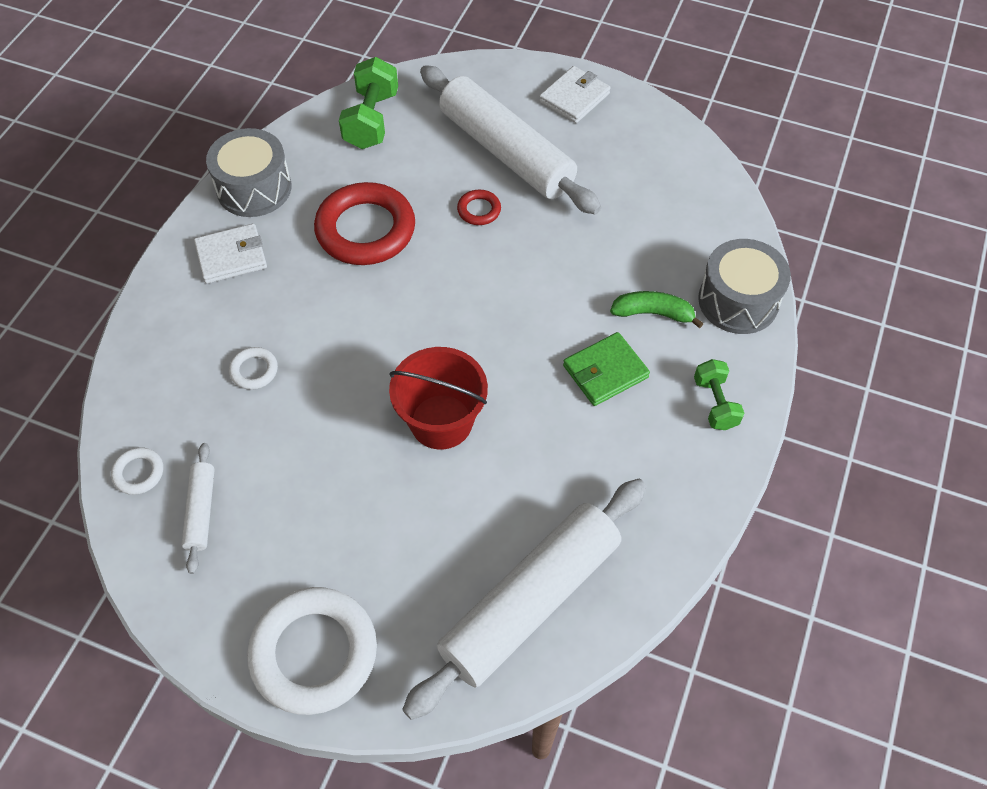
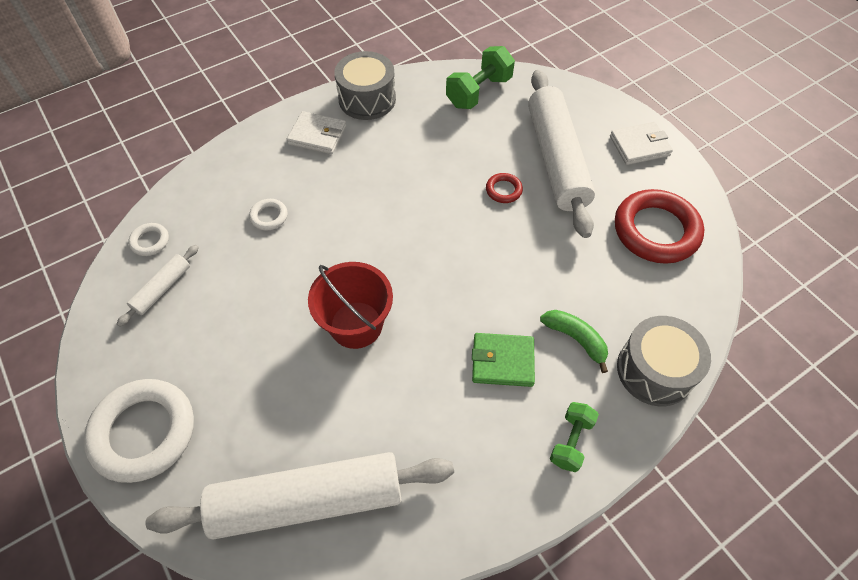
camera: 35 degrees right, 0 degrees up
(365, 230) = (415, 163): red ring -> red ring (656, 230)

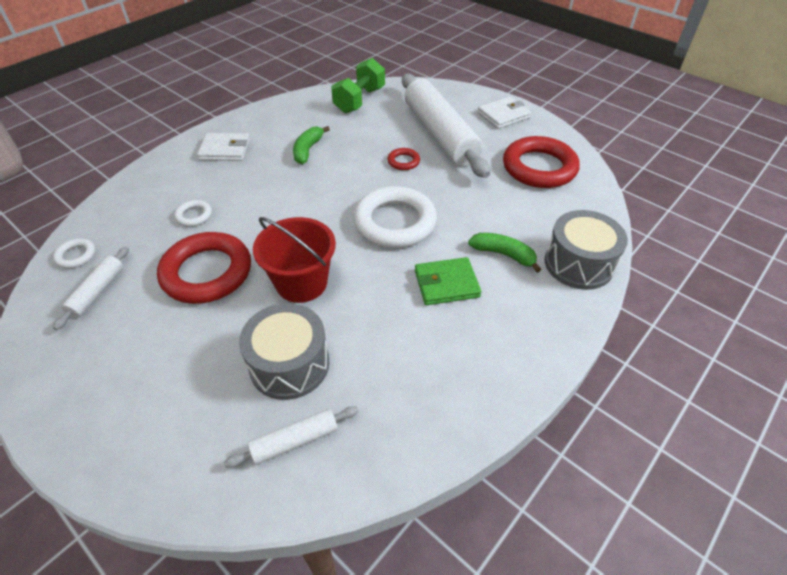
camera: 15 degrees left, 10 degrees down
(144, 432) = (101, 420): white ring -> white ring (395, 222)
(267, 290) = (207, 272): none -> red ring
(308, 501) = (295, 441): white rolling pin -> white rolling pin, size x0.44
(367, 99) = (264, 118): grey drum -> grey drum (289, 364)
(404, 153) = (308, 150): none -> green banana
(570, 441) = (529, 332): green dumbbell -> none

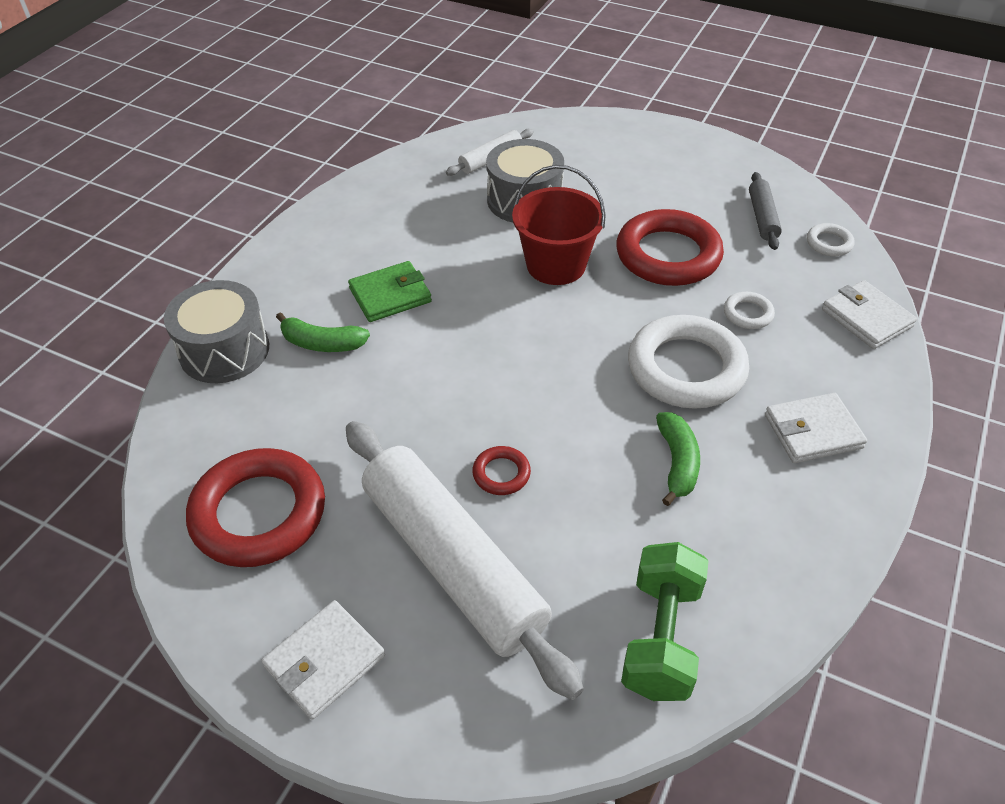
camera: 165 degrees right, 0 degrees up
(97, 292) = (762, 217): white rolling pin -> grey rolling pin
(123, 198) = (866, 318): none -> white wallet
(395, 222) = (476, 359): white ring -> white ring (686, 368)

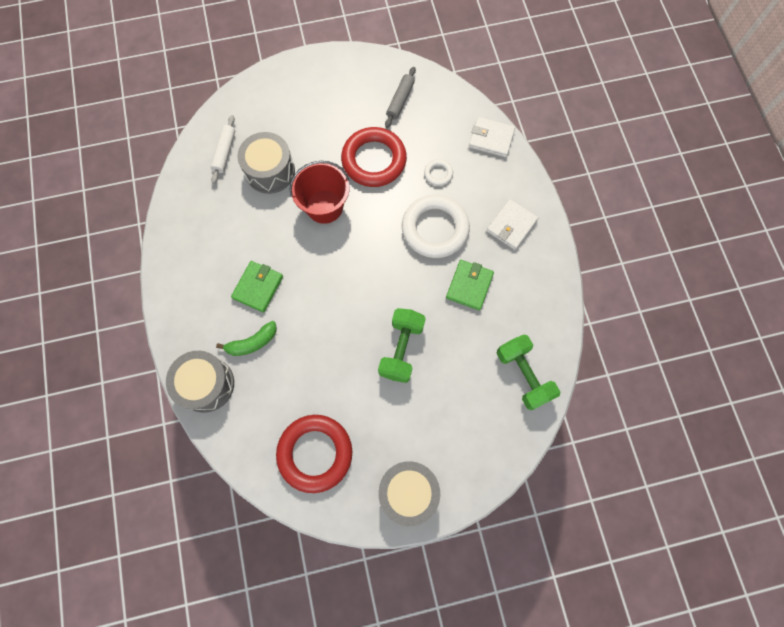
camera: 40 degrees left, 25 degrees up
(325, 661) = (408, 492): white wallet -> grey drum
(452, 562) = (418, 408): white rolling pin -> none
(501, 473) = (401, 349): red ring -> green dumbbell
(677, 463) = (469, 286): green banana -> green wallet
(762, 217) = (400, 100): grey rolling pin -> grey rolling pin turned 60 degrees clockwise
(829, 243) = (443, 98): white ring -> none

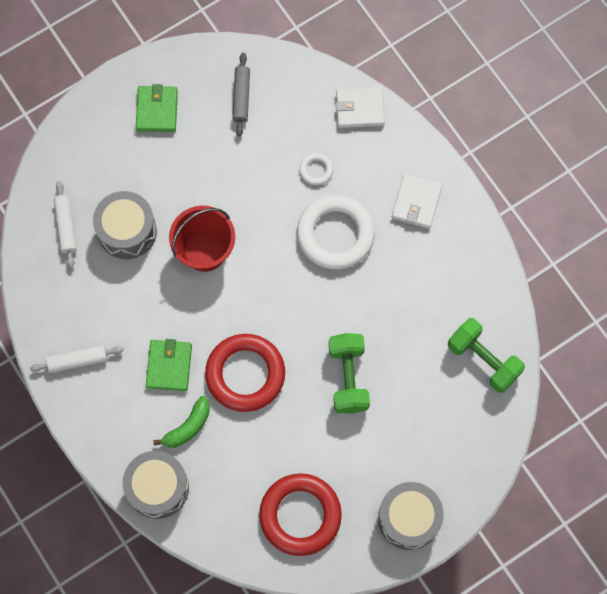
camera: 20 degrees left, 0 degrees up
(188, 257) = (78, 360): none -> white rolling pin
(374, 160) = (239, 178): red ring -> red ring (245, 374)
(469, 286) = (395, 285): green wallet -> green wallet (157, 110)

